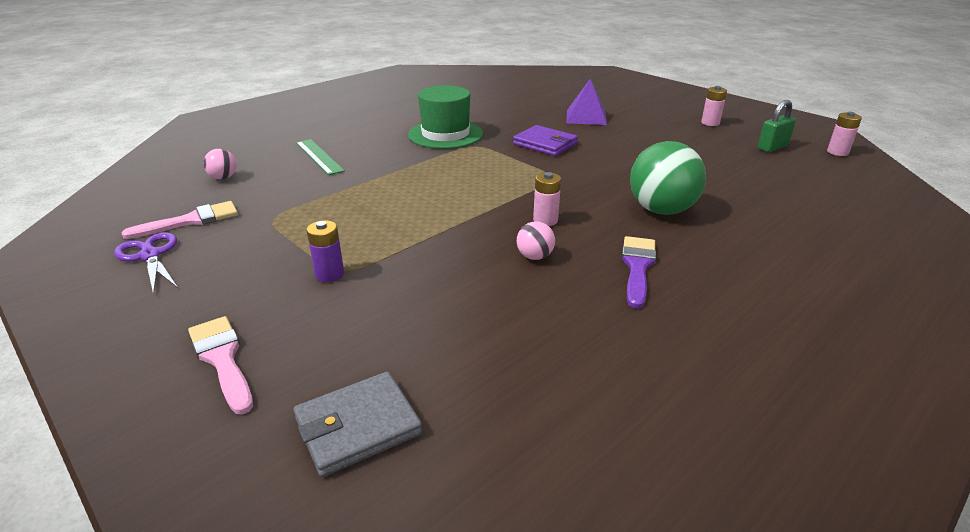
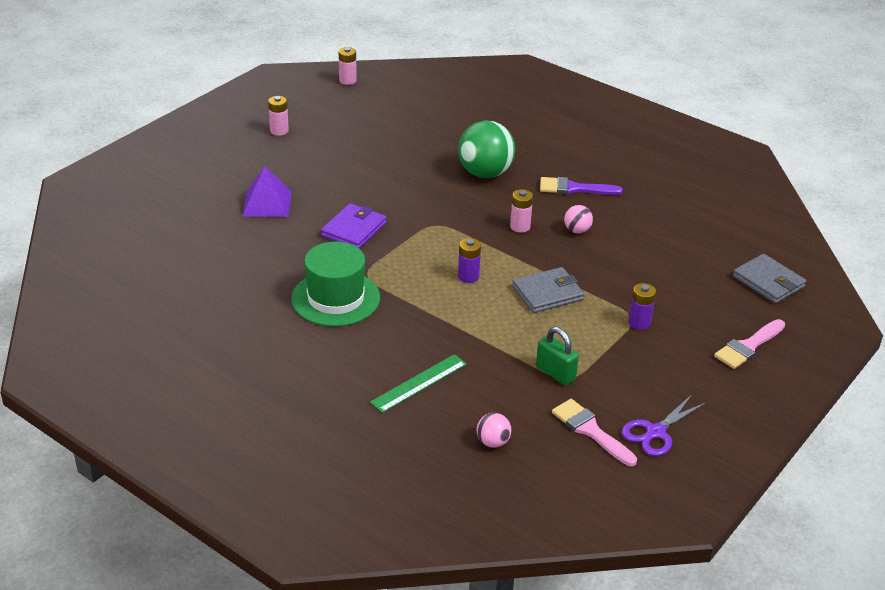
camera: 100 degrees left, 5 degrees up
(413, 223) = (547, 293): none -> grey wallet
(457, 185) = (468, 277): none -> purple battery
(772, 147) = (341, 108): green padlock -> green padlock (555, 373)

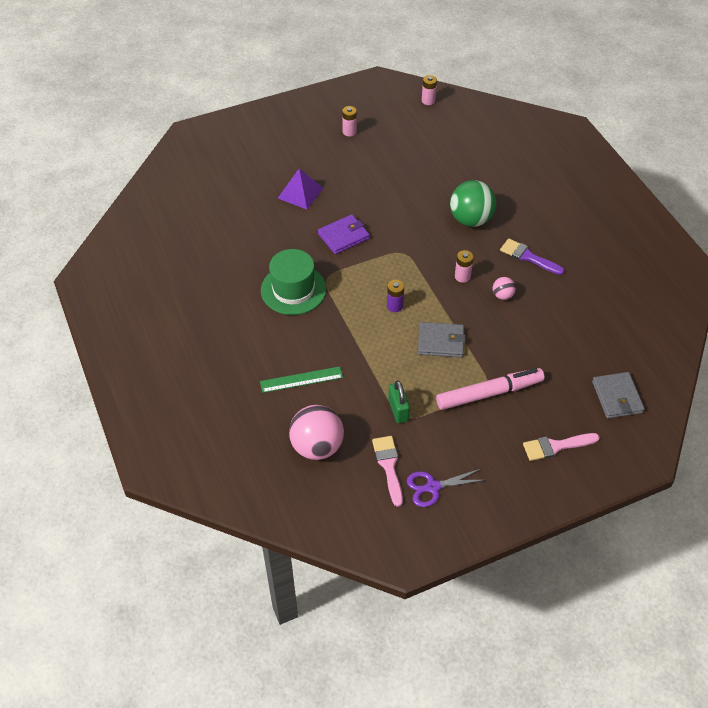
camera: 30 degrees right, 15 degrees up
(493, 442) = (317, 446): pink ball -> pink ball, size x2.12
(639, 323) = (489, 393): purple battery -> pink marker

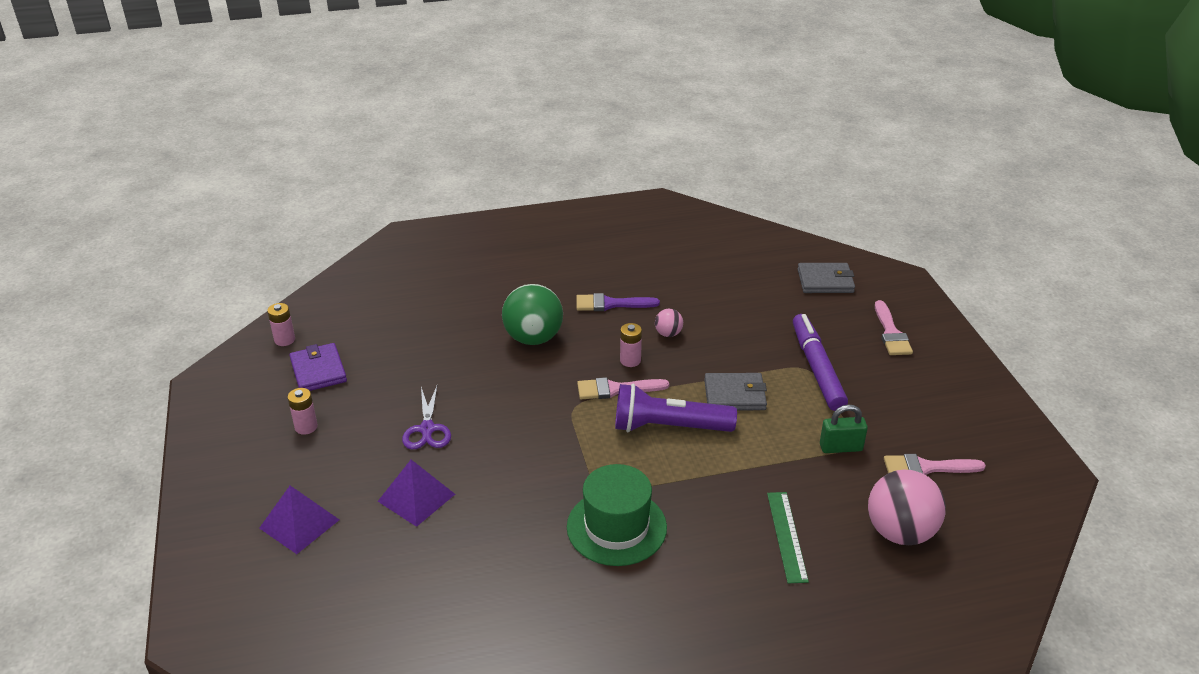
camera: 80 degrees left, 15 degrees down
(270, 150) = (299, 524): none -> purple pyramid
(343, 236) = (525, 460): purple wallet -> purple wallet (318, 371)
(394, 306) = (668, 427): purple battery -> purple flashlight
(427, 272) = (616, 389): none -> pink brush
(433, 487) = (954, 434): purple scissors -> purple scissors (427, 429)
(440, 342) = (734, 395): grey wallet -> grey wallet turned 75 degrees clockwise
(489, 393) = (817, 368): pink marker -> purple marker
(528, 257) = (611, 304): purple brush -> purple brush turned 45 degrees clockwise

